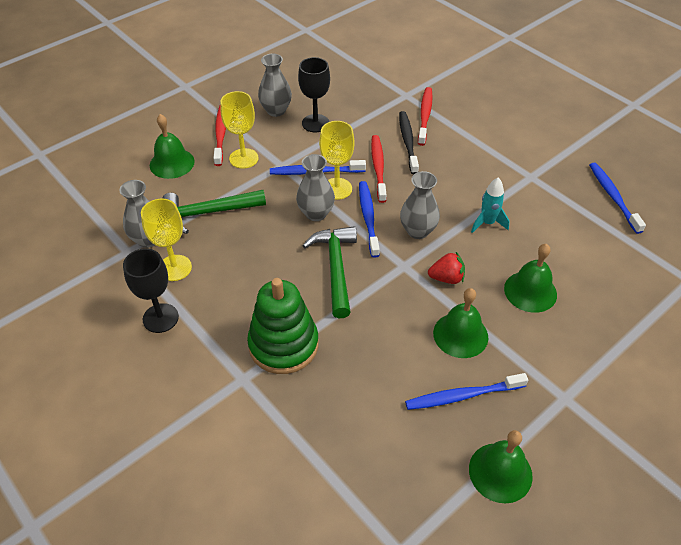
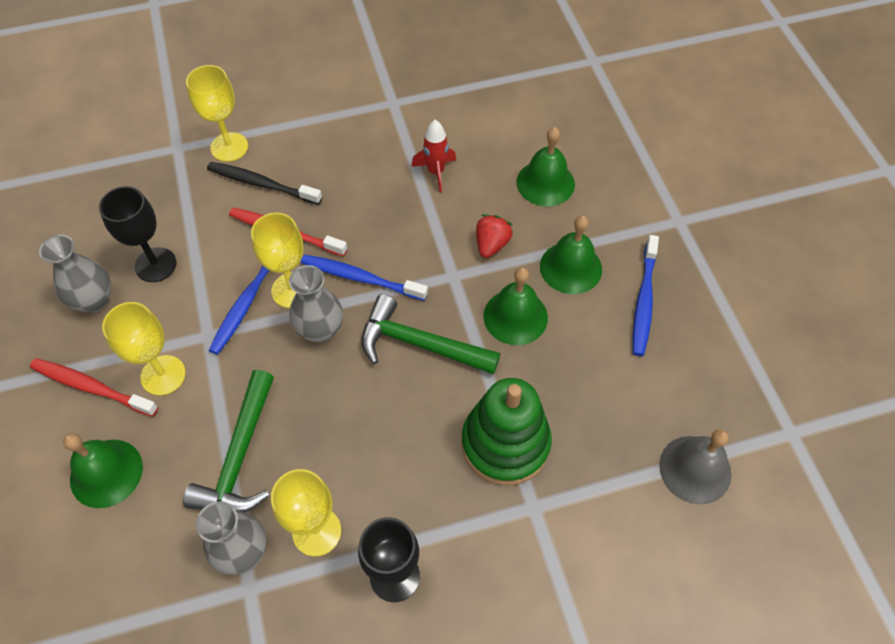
camera: 65 degrees left, 10 degrees up
(324, 481) = (695, 469): none -> grey bell
(417, 231) = (410, 239): grey vase -> none
(425, 116) = (229, 147): red toothbrush -> yellow goblet
(487, 223) = (436, 172): turquoise rocket -> red rocket
(500, 472) = (737, 310): green bell -> green bell (515, 316)
(613, 197) = (462, 55): blue toothbrush -> none

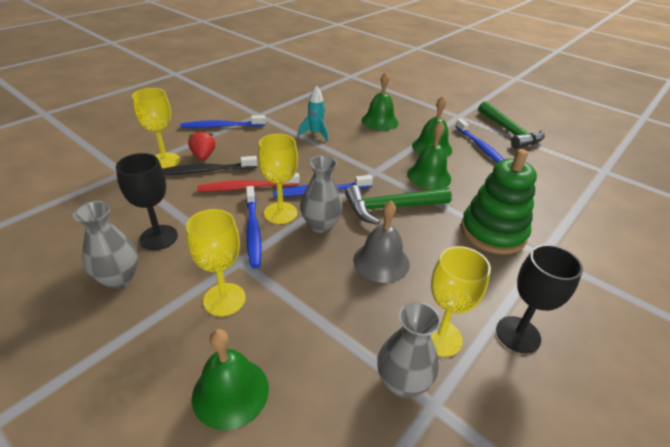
camera: 35 degrees left, 20 degrees down
(92, 387) = (164, 336): red toothbrush -> none
(240, 456) = (336, 321): green hammer -> green hammer (509, 132)
(331, 109) = (222, 126): none -> blue toothbrush
(436, 172) = (315, 134): red rocket -> turquoise rocket
(491, 244) = (380, 152): red strawberry -> red strawberry (203, 156)
(695, 469) = (590, 201): grey bell -> grey bell (381, 261)

